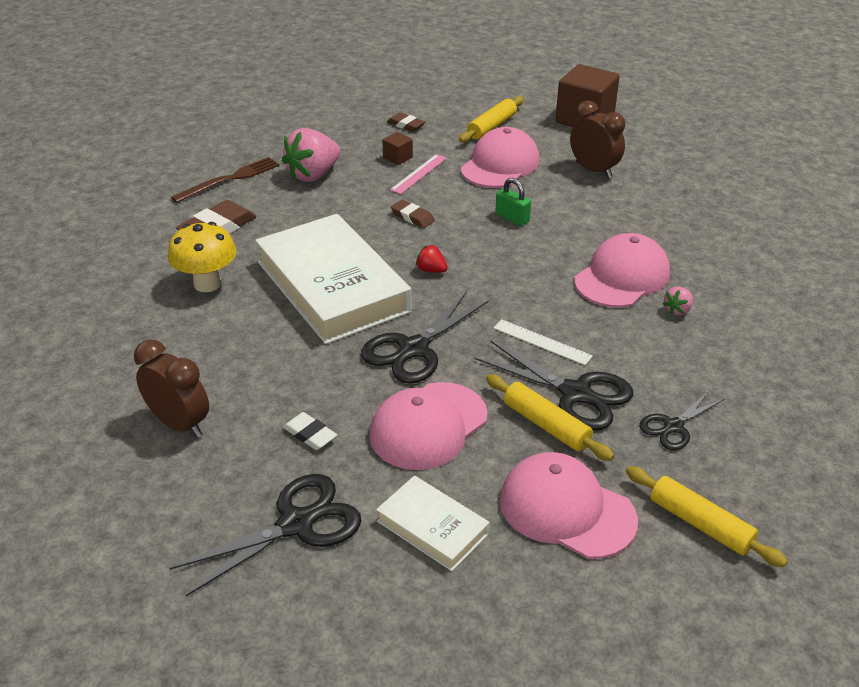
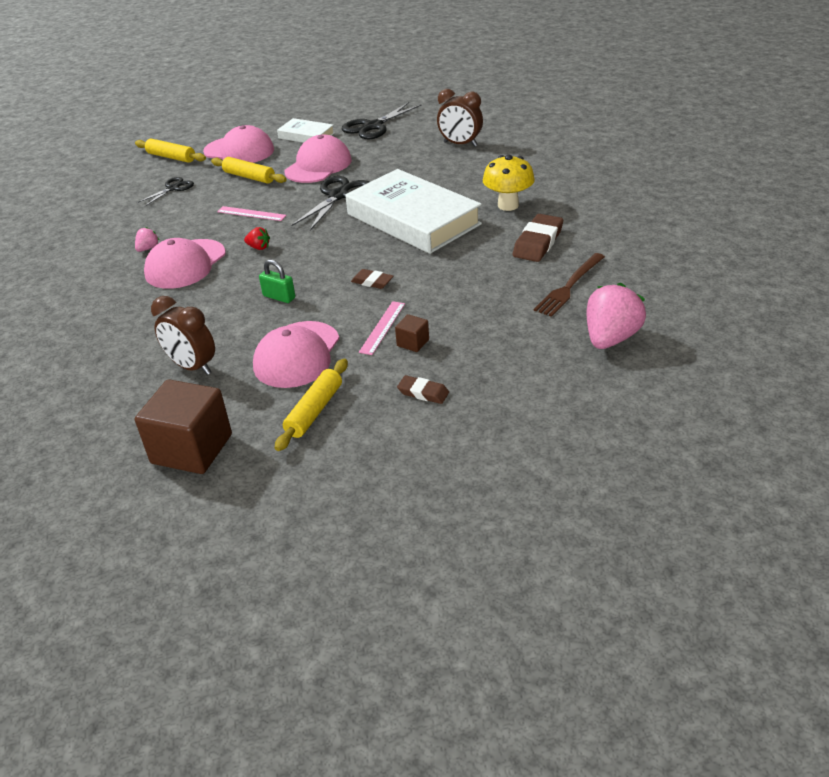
camera: 170 degrees right, 0 degrees up
(310, 434) = (384, 152): white eraser -> none
(313, 175) = (490, 306): pink strawberry -> pink strawberry (610, 338)
(431, 270) = (341, 243): red strawberry -> red strawberry (259, 247)
(542, 342) = (251, 213): white ruler -> pink ruler
(575, 393) = (230, 192): black scissors -> none

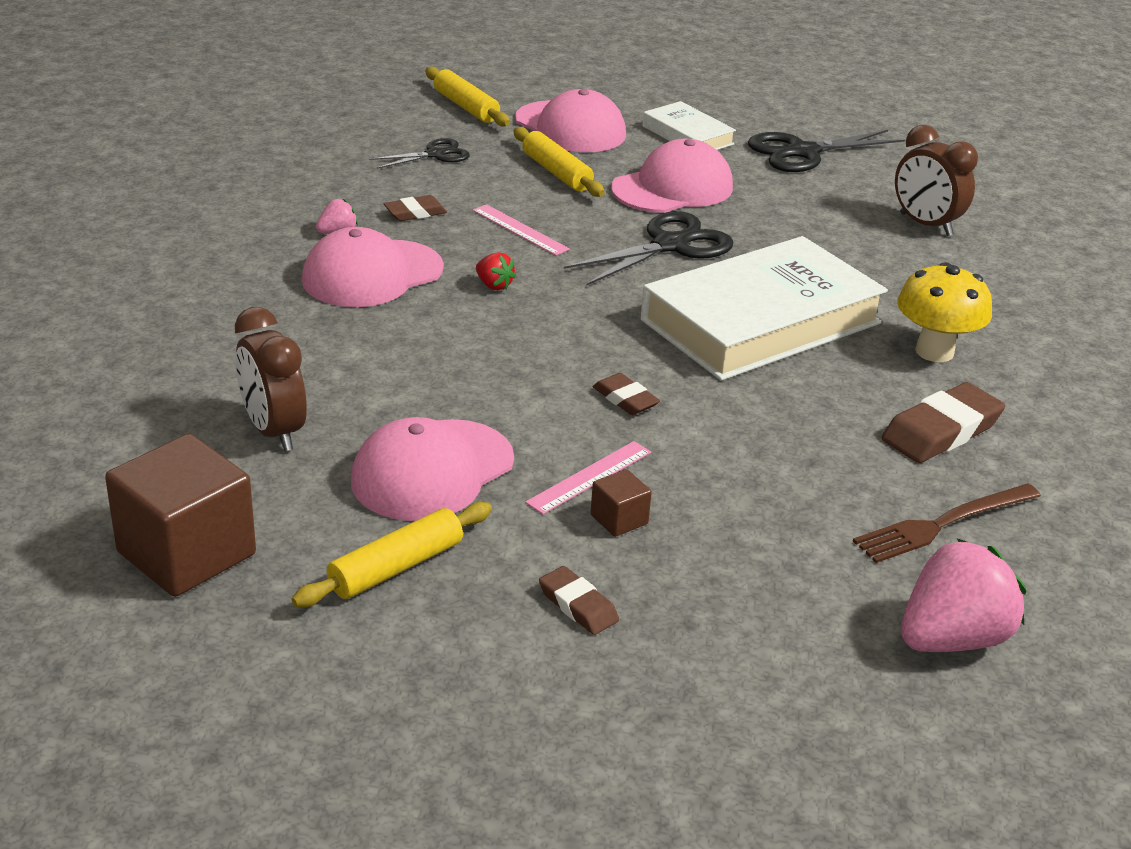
camera: 20 degrees right, 5 degrees down
(185, 223) = (415, 213): none -> brown eraser
(279, 297) = (469, 372): green padlock -> none
(413, 219) = (761, 322): white book -> white book turned 75 degrees clockwise

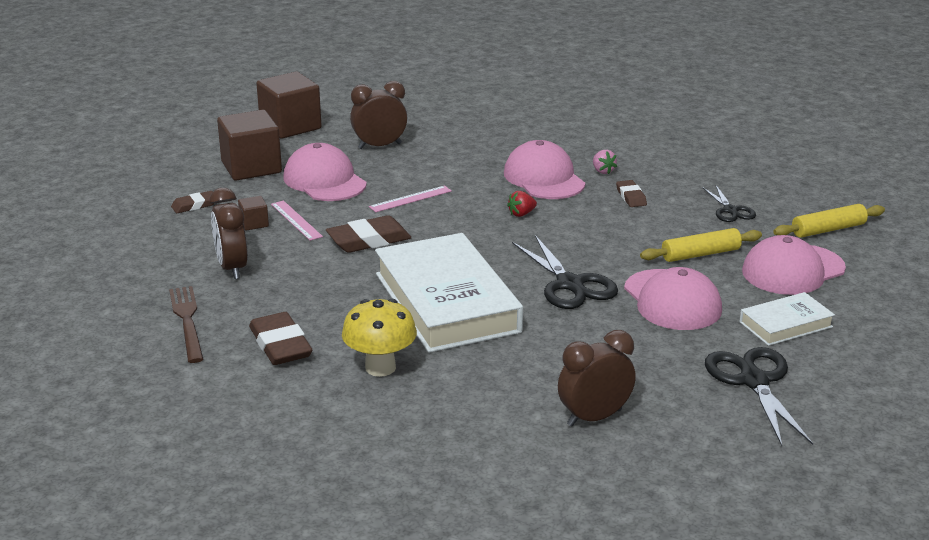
camera: 105 degrees right, 5 degrees down
(396, 567) = (251, 167): yellow rolling pin -> brown cube
(520, 230) = (602, 230): pink ruler -> pink ruler (410, 199)
(625, 399) = (369, 240): brown eraser -> brown eraser, size x1.75
(773, 513) = (232, 268): none -> brown clock
(952, 639) = (94, 300): pink strawberry -> none

